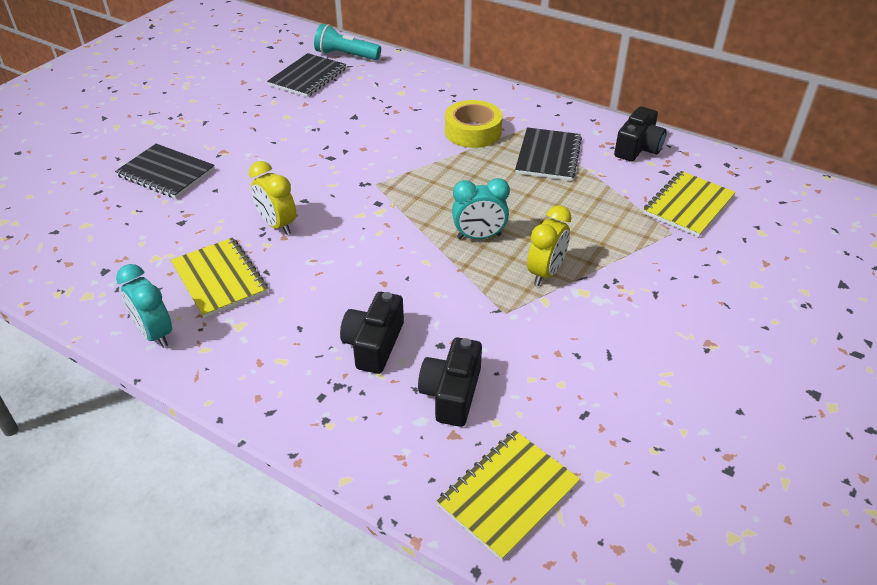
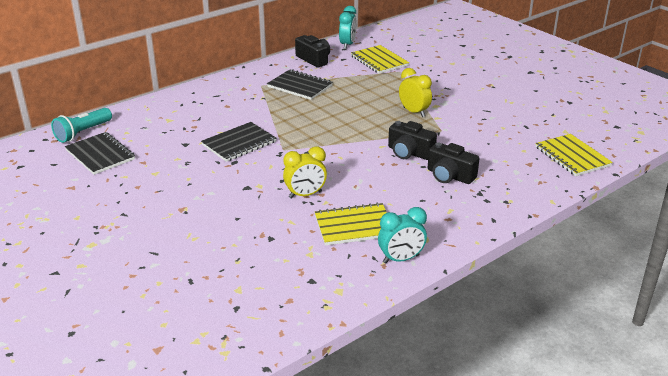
camera: 70 degrees left, 10 degrees down
(166, 173) = (192, 240): black notebook -> black notebook (239, 143)
(451, 393) = (499, 158): black camera -> black camera (409, 152)
(473, 132) = (249, 104): yellow tape -> none
(479, 236) = (368, 124): turquoise clock -> turquoise clock (347, 45)

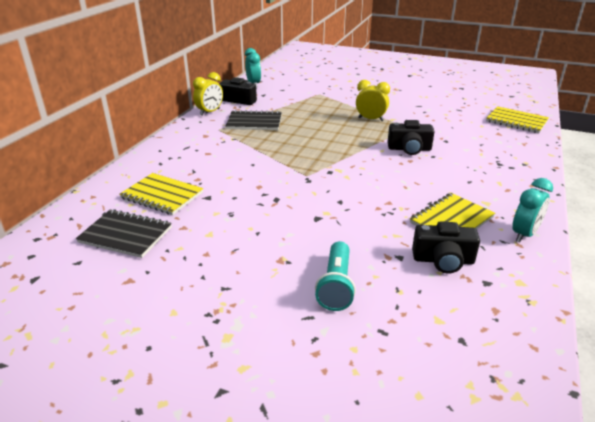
camera: 30 degrees left, 0 degrees up
(83, 133) = (79, 219): turquoise flashlight -> turquoise flashlight (336, 286)
(239, 143) = (260, 182): black notebook -> none
(305, 195) = (376, 207): yellow clock -> yellow clock (210, 112)
(379, 61) = (294, 90): yellow notebook -> yellow notebook (162, 195)
(450, 176) = (462, 157): black camera -> black camera (443, 260)

